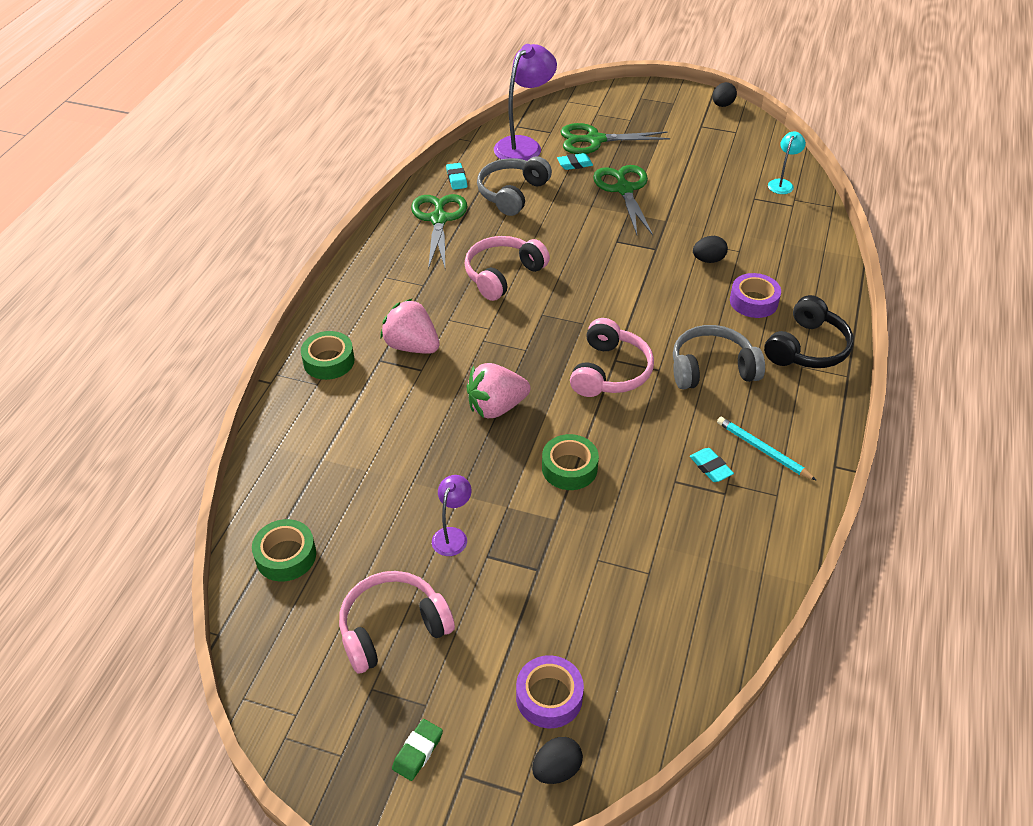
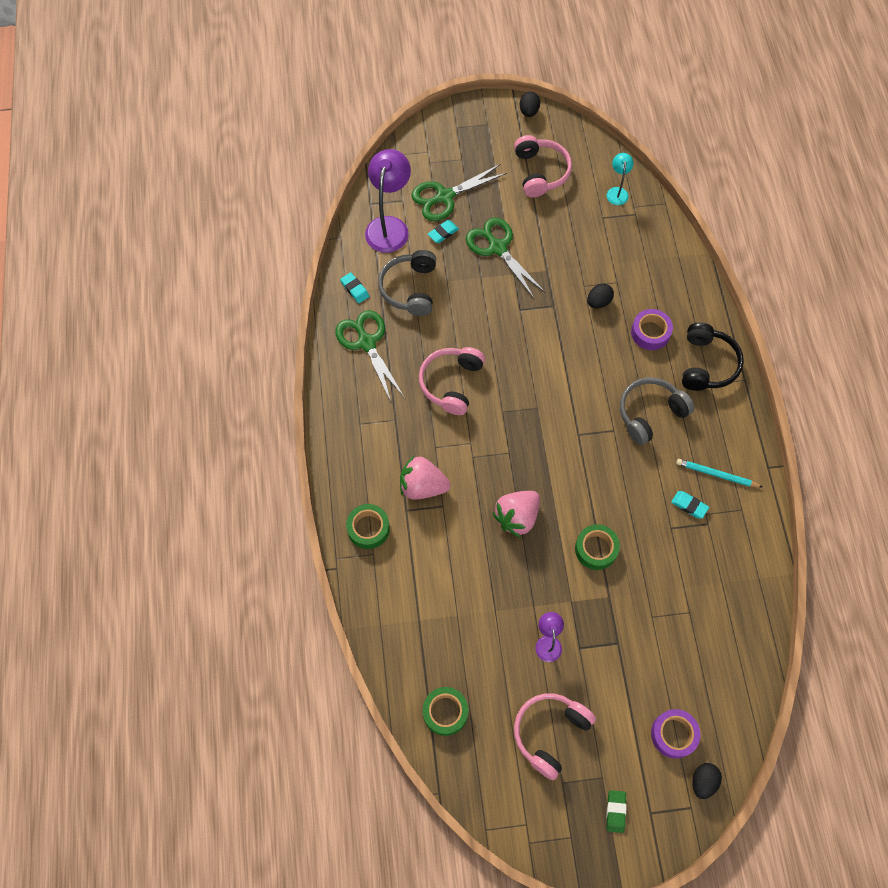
camera: 25 degrees left, 20 degrees up
(609, 371) = (580, 448): pink headphones -> pink headphones (540, 172)

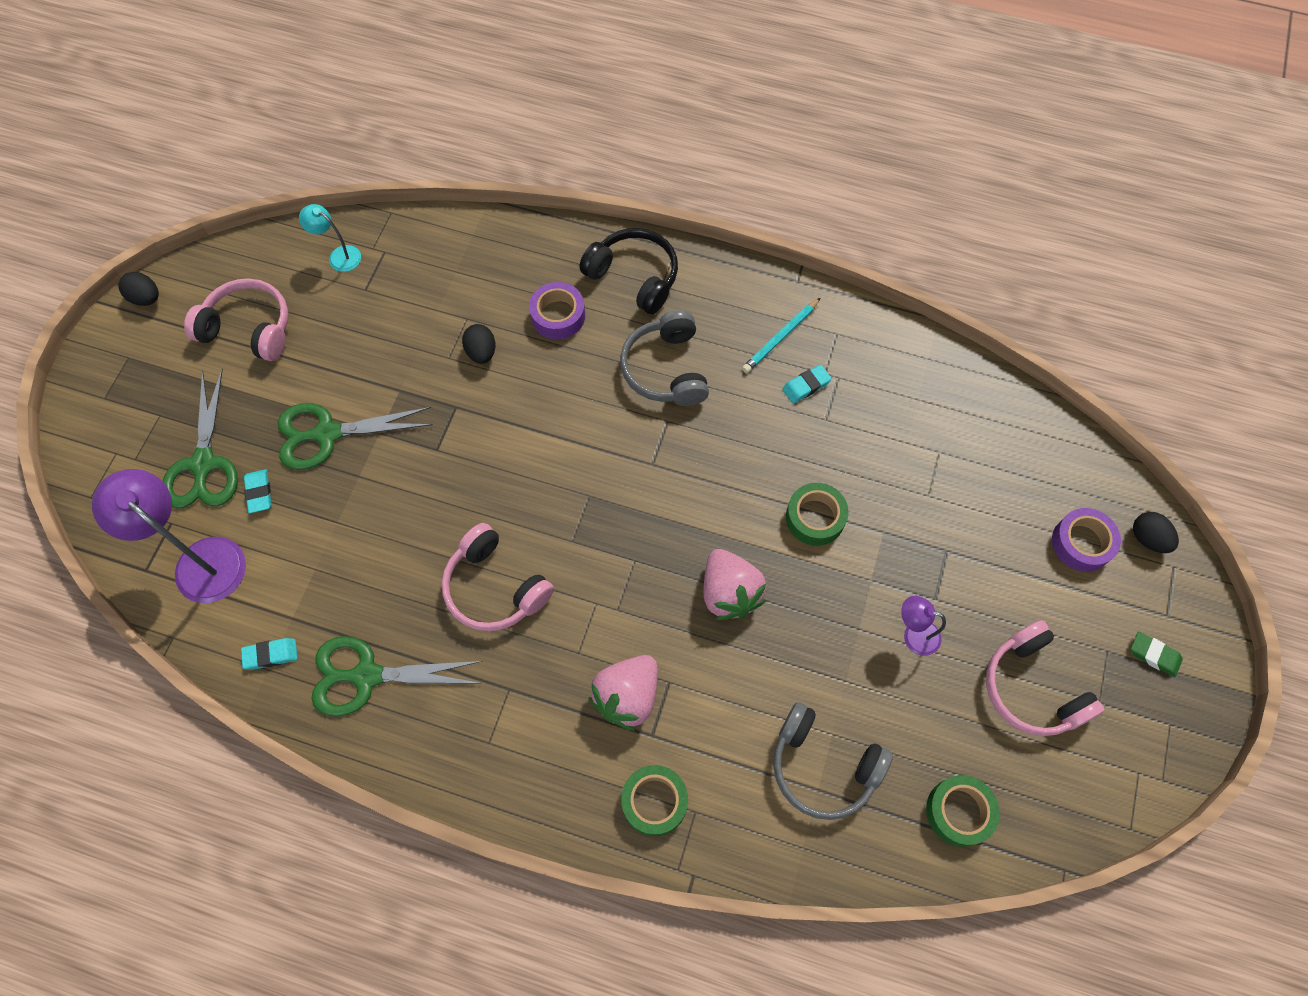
camera: 65 degrees left, 0 degrees up
(410, 288) = (318, 576): grey headphones -> grey headphones (823, 766)

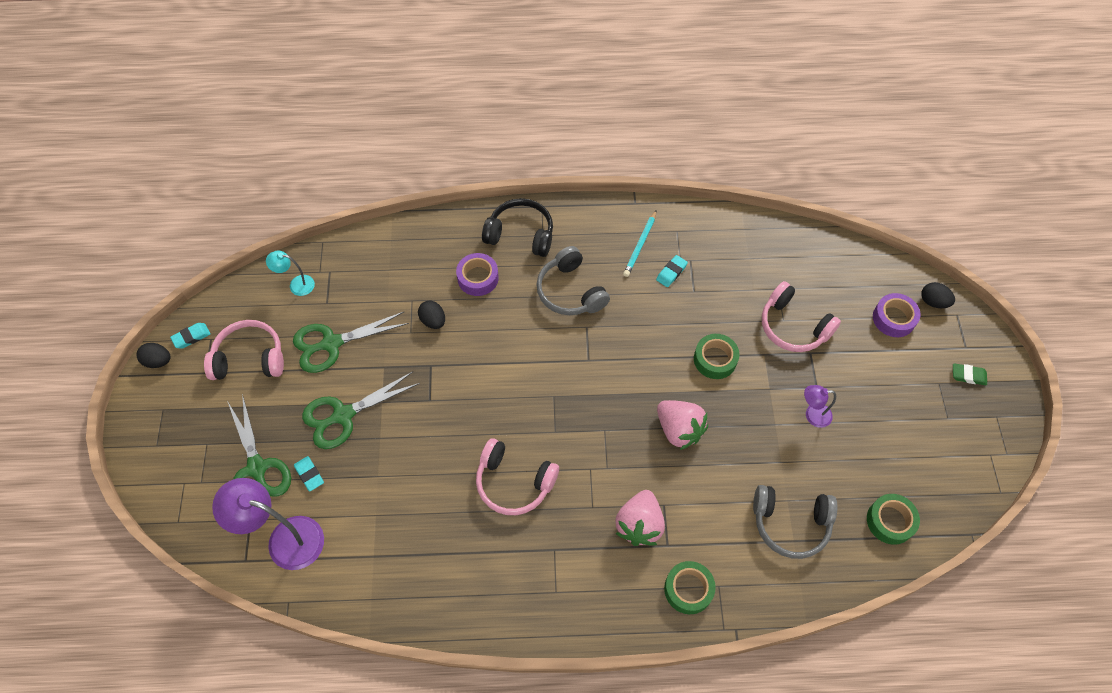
camera: 20 degrees left, 5 degrees down
(271, 655) = (369, 588): turquoise eraser -> turquoise eraser (191, 337)
(367, 676) = (448, 577): green scissors -> green scissors (332, 343)
(1032, 687) = (902, 423): pink headphones -> pink headphones (793, 326)

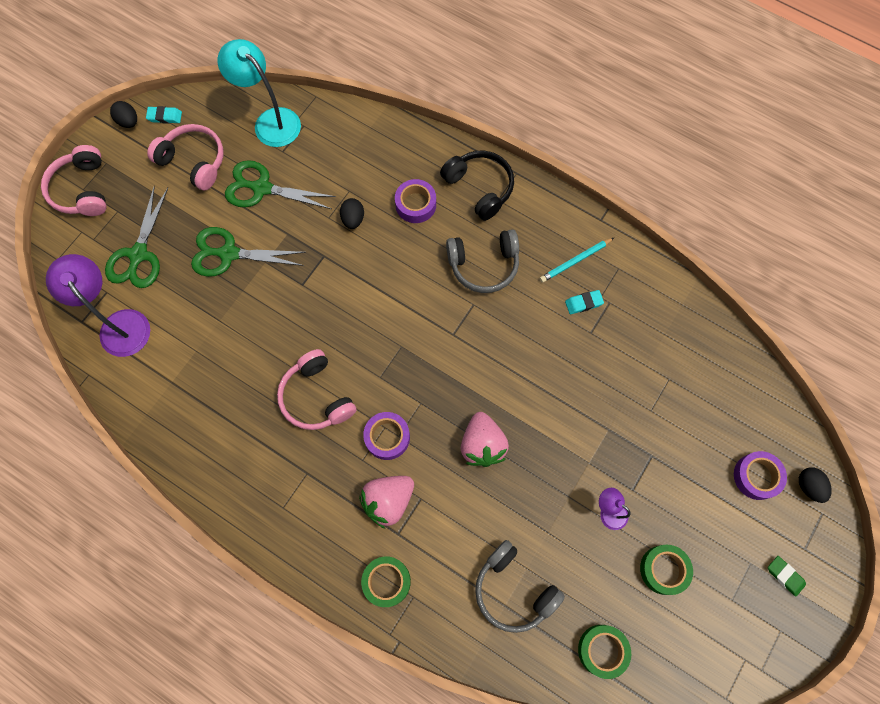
camera: 35 degrees right, 10 degrees up
(296, 284) = (270, 121): turquoise lamp -> turquoise lamp, size x1.94
(309, 475) = (171, 285): turquoise eraser -> none
(570, 291) = (483, 265): grey headphones -> grey headphones turned 105 degrees counterclockwise
(598, 475) = (387, 437): none -> purple tape
(715, 359) = (561, 405): green tape -> green tape (664, 570)
(793, 326) = (655, 422): pink headphones -> pink headphones (82, 189)

